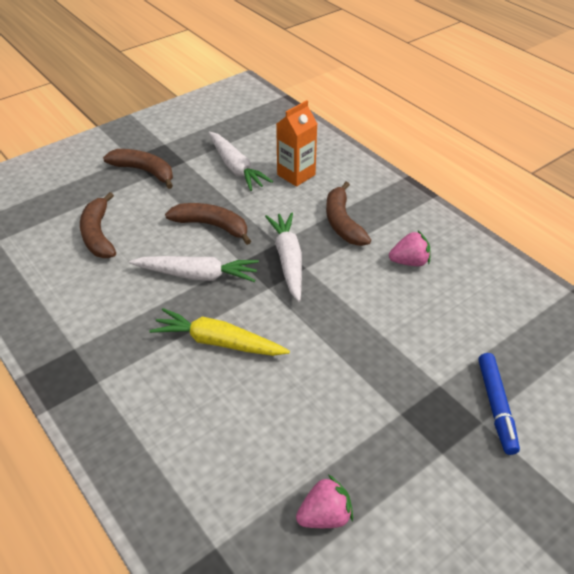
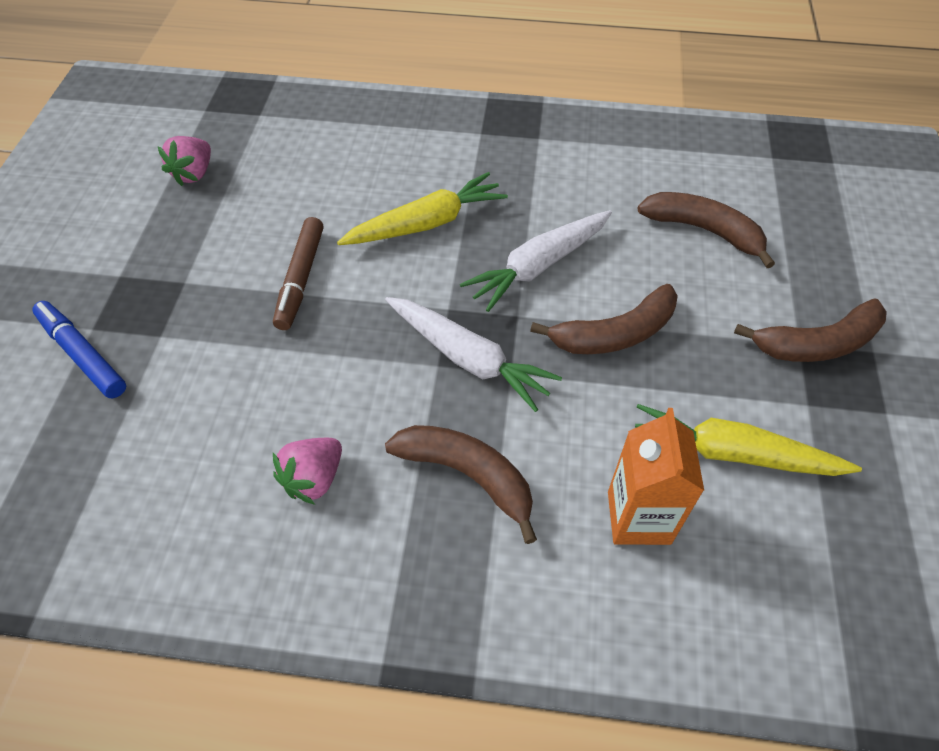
camera: 135 degrees right, 10 degrees up
(236, 168) = (732, 453): white carrot -> yellow carrot
(327, 361) = (300, 279): none -> brown marker

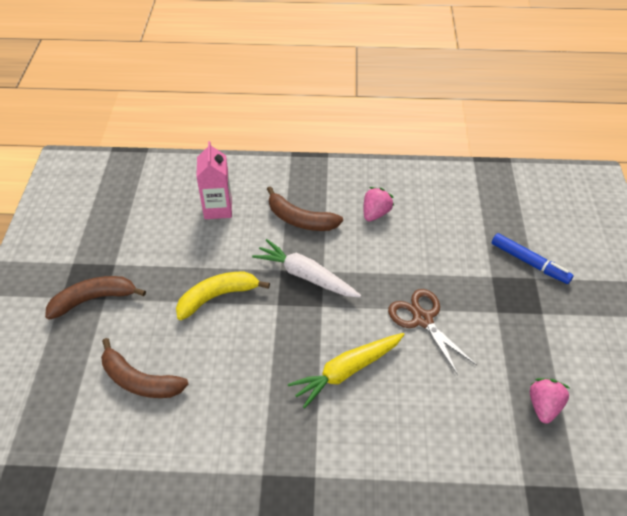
camera: 175 degrees right, 5 degrees down
(300, 279) = (422, 319): brown marker -> brown scissors
(538, 266) = (264, 341): white carrot -> none
(614, 334) = (217, 297): brown banana -> yellow banana
(638, 517) = (218, 208): orange carton -> pink carton
(732, 453) = (165, 237): yellow carrot -> none

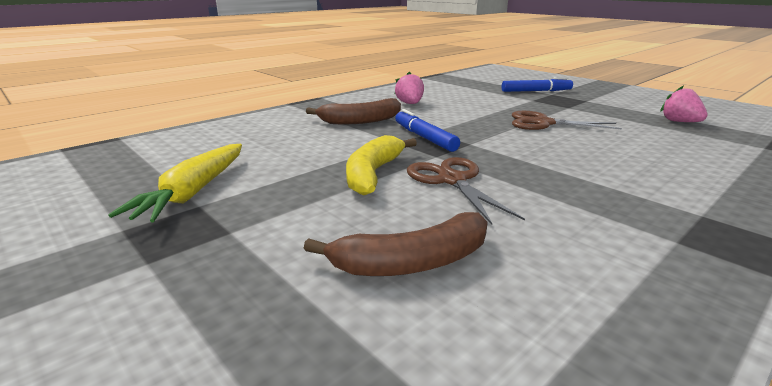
camera: 45 degrees left, 25 degrees down
(94, 299) = (213, 239): brown banana -> none
(218, 208) = (270, 138): pink carton -> none
(246, 337) = (452, 180): none -> brown scissors
(305, 275) = (424, 137): white carrot -> blue marker
(346, 371) = (565, 159): yellow carrot -> yellow carrot (194, 192)

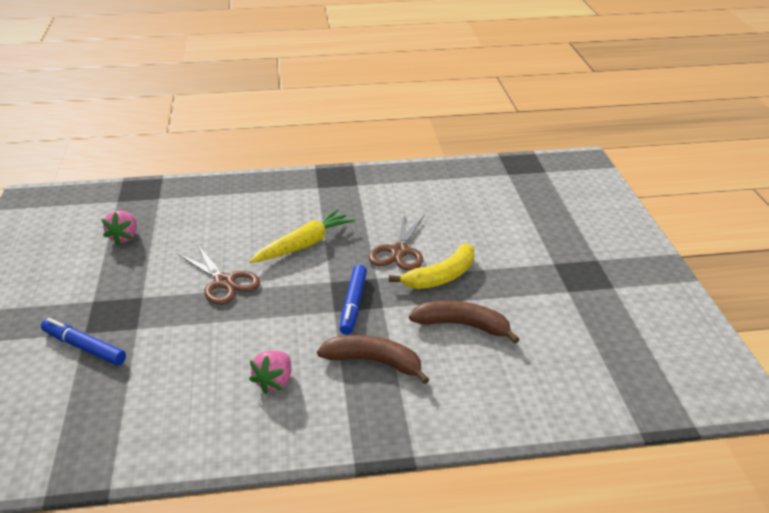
camera: 145 degrees left, 10 degrees up
(194, 192) = (570, 305): yellow carrot -> yellow carrot (304, 245)
(412, 262) = (478, 217): brown banana -> brown banana (462, 325)

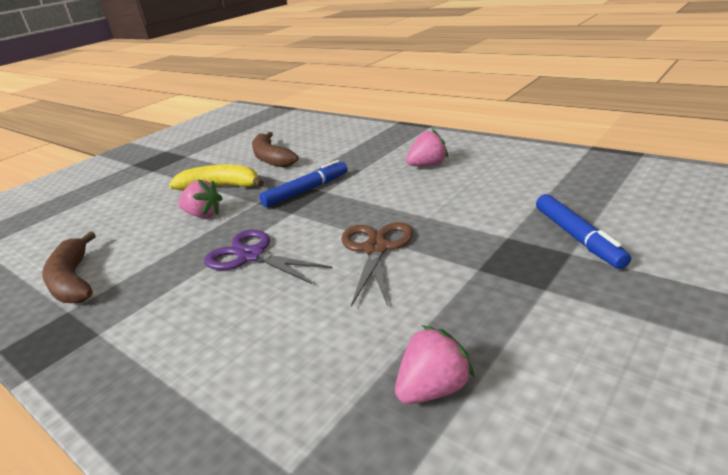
camera: 130 degrees left, 5 degrees down
(304, 245) = (251, 256): yellow carrot -> purple scissors
(374, 362) = (352, 157): brown banana -> brown banana (73, 280)
(399, 251) = (203, 215): brown scissors -> pink strawberry

